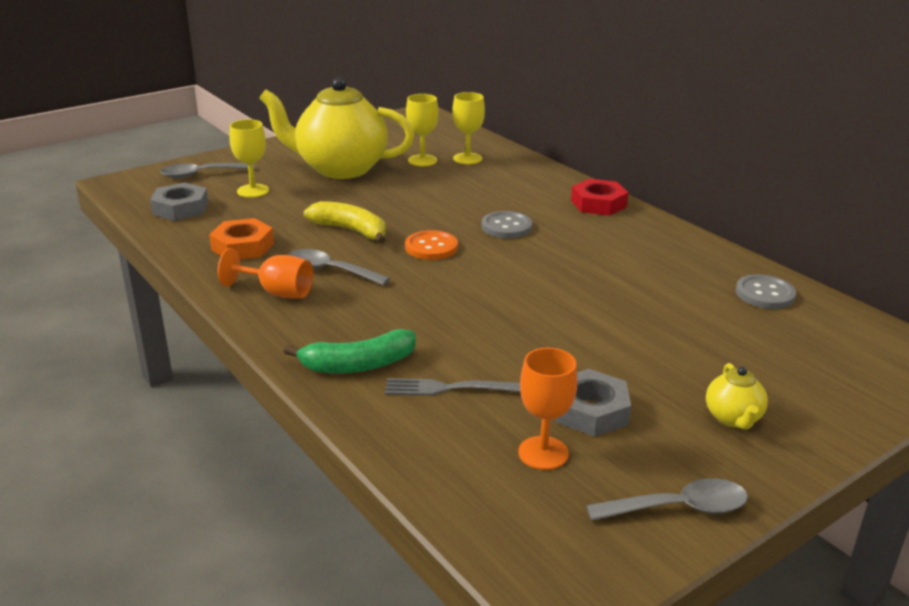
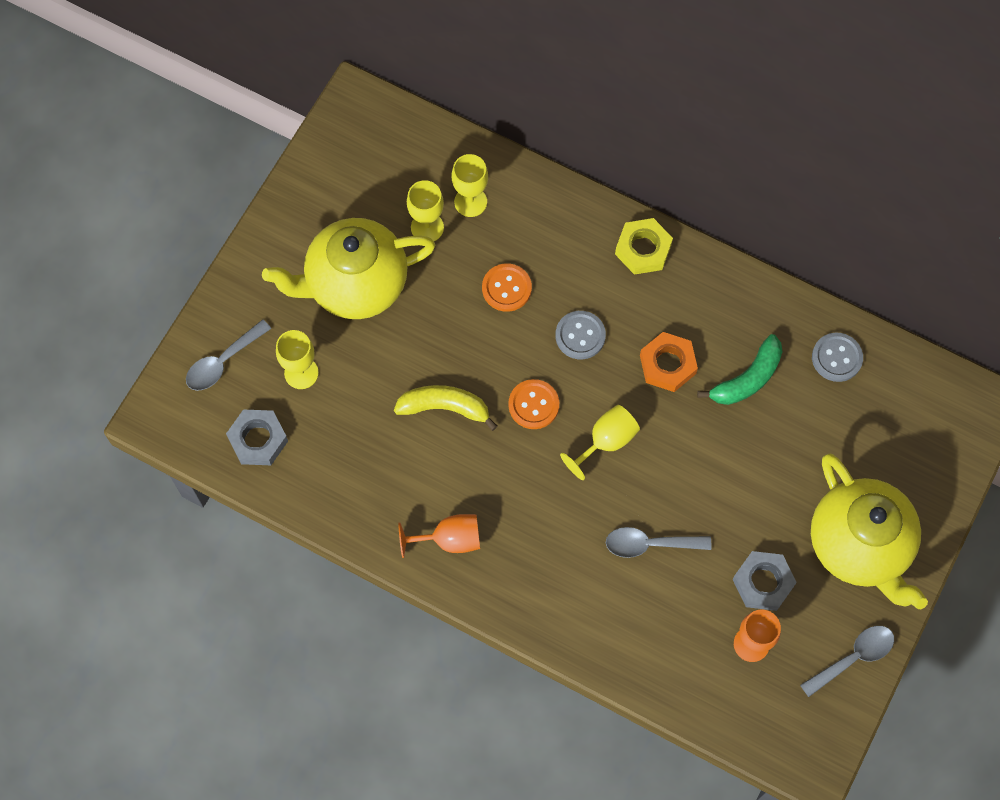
camera: 25 degrees left, 40 degrees up
(243, 246) = (368, 481): orange nut -> orange nut (667, 364)
(330, 270) = (470, 485): grey spoon -> grey spoon (649, 544)
(358, 365) = (575, 606): green banana -> green banana (747, 379)
(451, 388) = (657, 602): grey fork -> none
(461, 194) = (506, 288): none -> orange button
(483, 280) = (606, 441): none -> yellow goblet
(598, 204) = (643, 249): red nut -> yellow nut
(733, 418) = (859, 546): yellow teapot -> yellow teapot, size x2.44

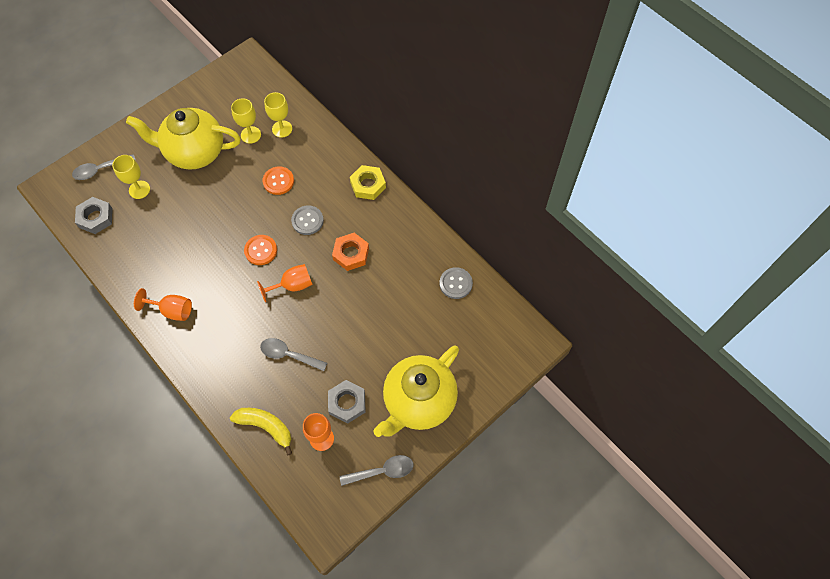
camera: 20 degrees right, 5 degrees down
(445, 407) = (209, 235): yellow banana -> yellow banana (266, 427)
(606, 441) = (292, 285): yellow goblet -> orange goblet
(747, 379) = (395, 278): green banana -> none
(859, 546) = (418, 402): yellow teapot -> yellow teapot turned 45 degrees clockwise

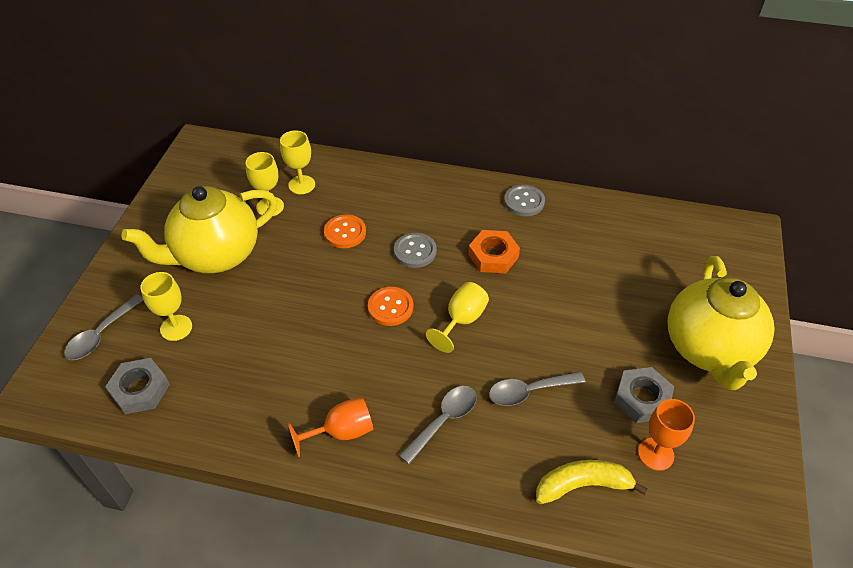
camera: 35 degrees left, 15 degrees down
(292, 285) = (461, 320): orange goblet -> yellow goblet
(368, 185) = (446, 188): yellow nut -> none
(382, 471) = (752, 442): grey spoon -> grey spoon (444, 420)
(455, 283) = (623, 224): grey button -> grey button (524, 202)

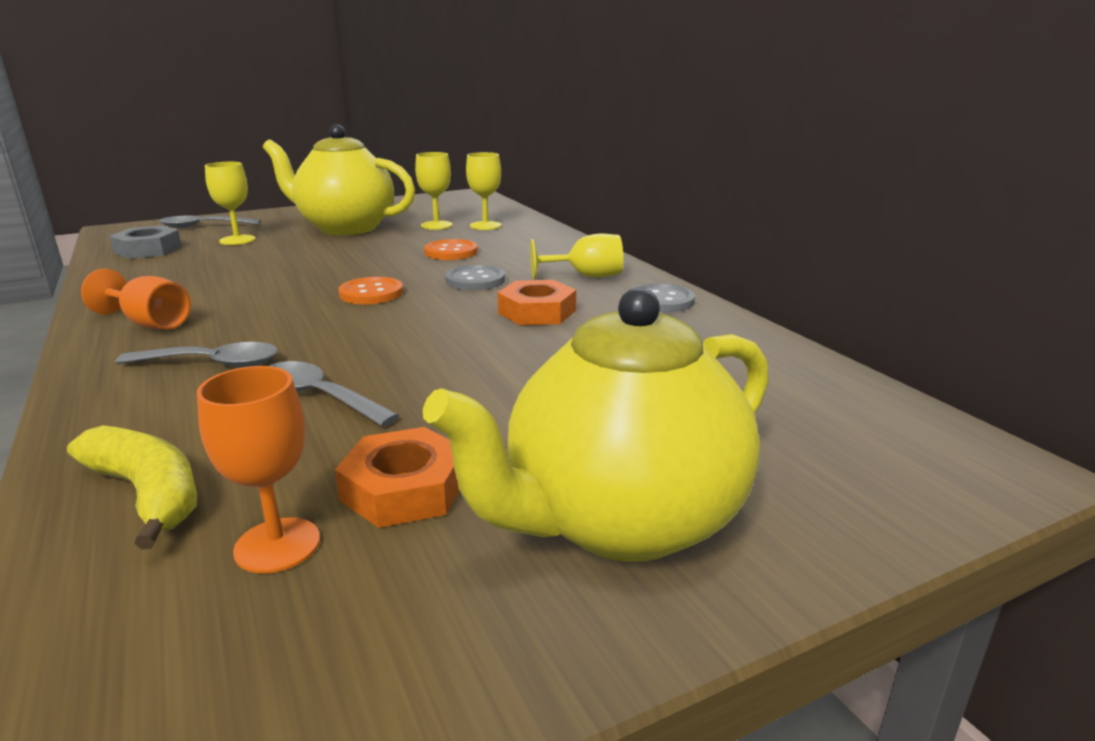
camera: 50 degrees right, 25 degrees down
(461, 320) = (399, 327): yellow goblet -> yellow goblet (586, 276)
(642, 399) = (404, 489): grey nut -> orange nut

